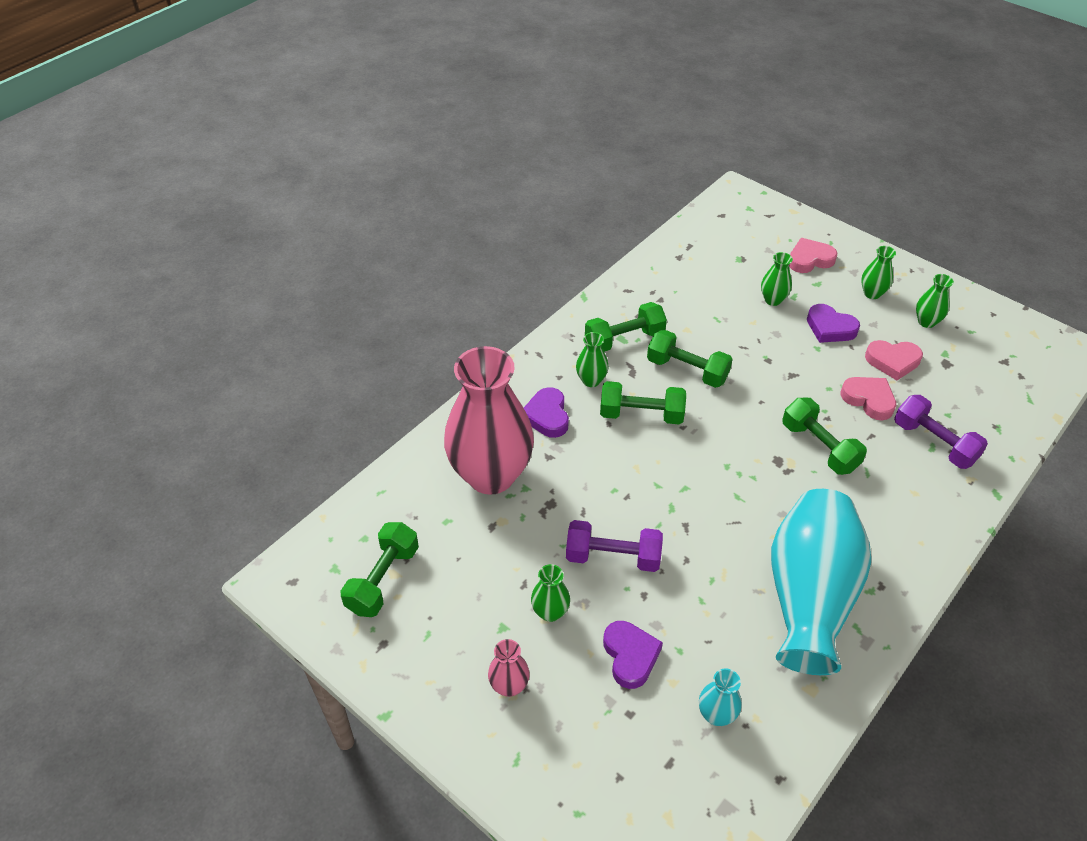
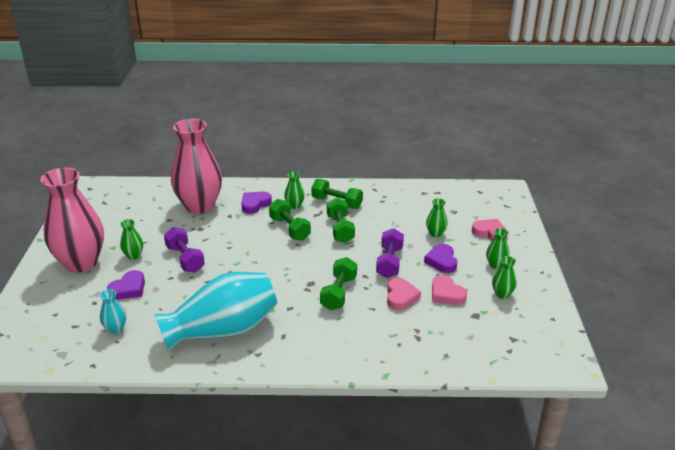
camera: 50 degrees right, 15 degrees down
(383, 579) = (110, 207): green dumbbell -> none
(509, 686) = (81, 263): pink vase -> pink vase, size x2.47
(934, 443) = (397, 334): purple dumbbell -> purple dumbbell (389, 262)

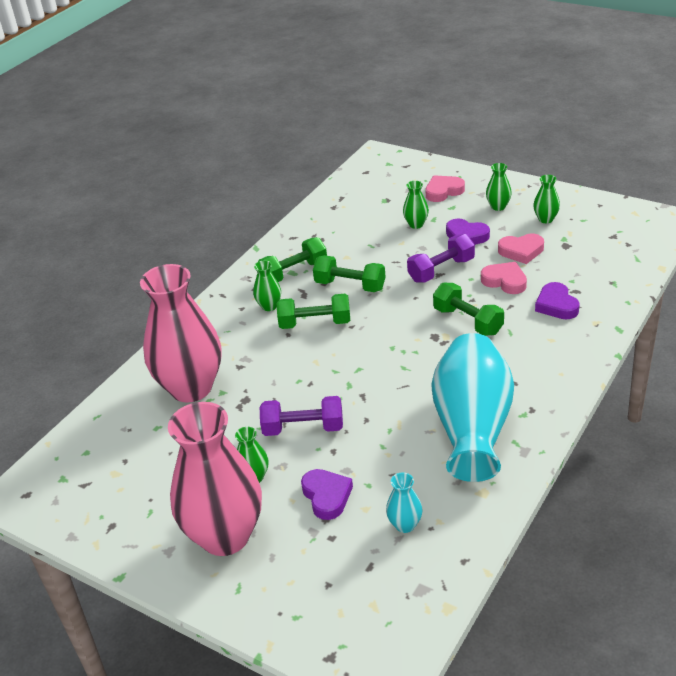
camera: 55 degrees left, 5 degrees up
(255, 204) = (234, 338): purple heart -> purple heart (556, 305)
(389, 262) = (441, 270): purple dumbbell -> purple dumbbell turned 75 degrees counterclockwise

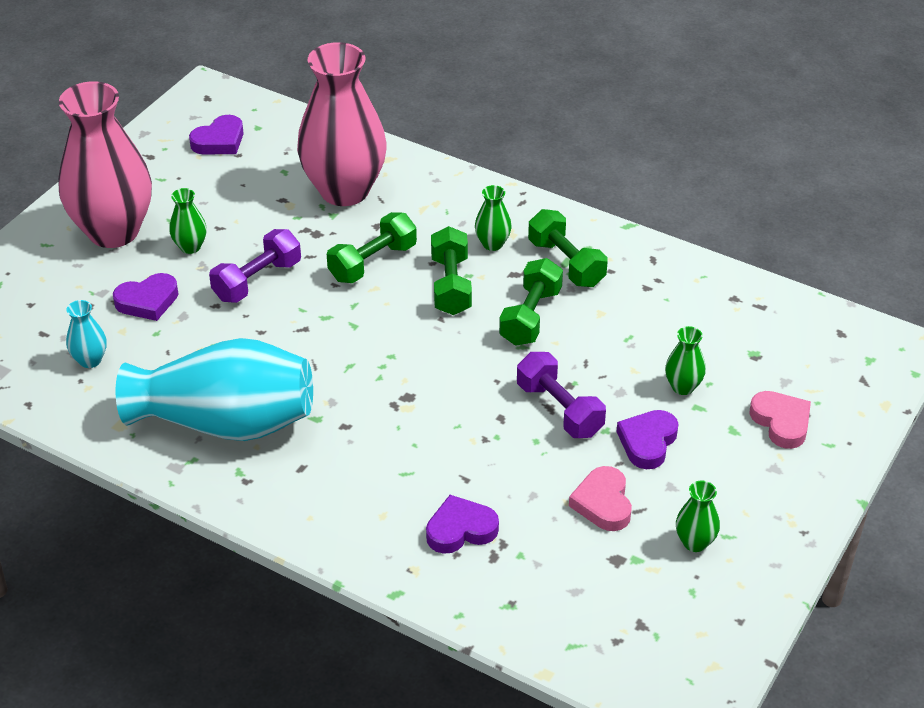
camera: 85 degrees right, 5 degrees up
(100, 476) = (219, 141): none -> purple heart
(303, 428) = (257, 281): purple dumbbell -> purple dumbbell turned 45 degrees clockwise
(468, 321) = (436, 431): green dumbbell -> green dumbbell (372, 262)
(498, 207) = (734, 486): green vase -> none
(505, 281) = (525, 477): pink heart -> none

